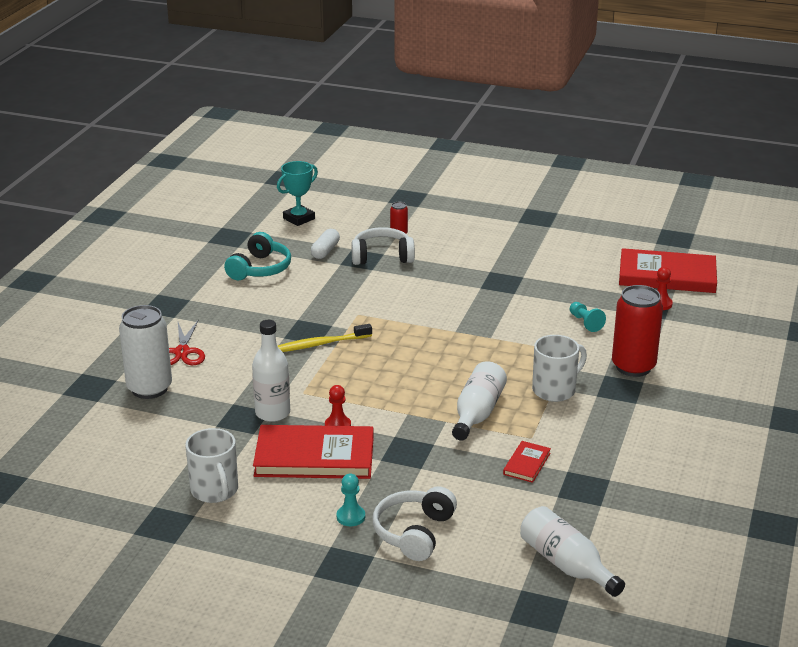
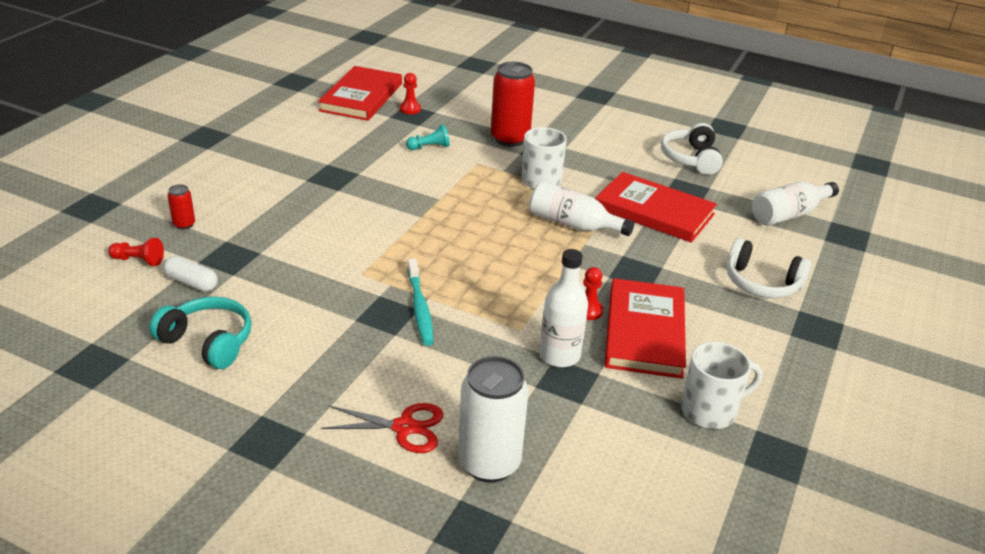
camera: 85 degrees left, 5 degrees up
(299, 218) = (83, 296): turquoise trophy -> none
(320, 344) = (420, 308): yellow toothbrush -> turquoise toothbrush
(346, 227) = (138, 260): none -> red pawn
(350, 517) = (743, 317): turquoise pawn -> none
(382, 256) = (233, 242): white headphones -> white headphones (691, 159)
(527, 464) = (654, 211): red book -> red book, size x2.20

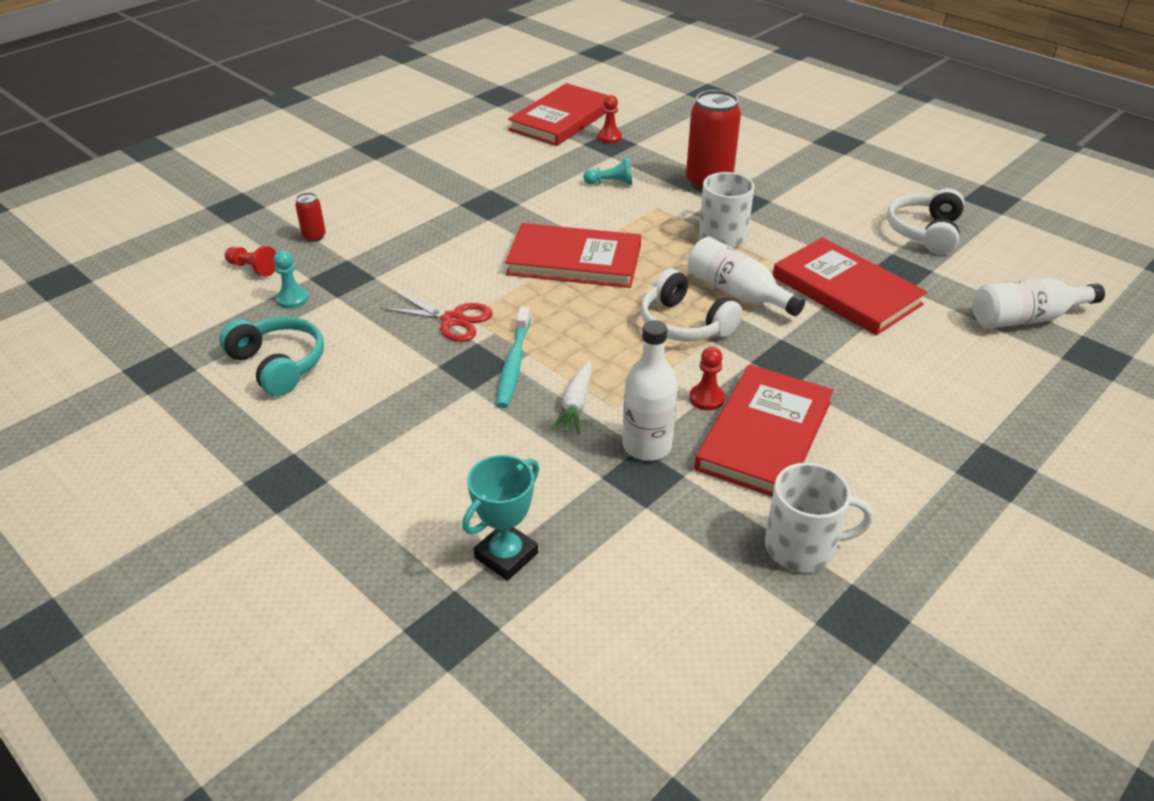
camera: 20 degrees right, 5 degrees up
(192, 282) = (292, 299): white capsule -> turquoise pawn
(404, 427) = (433, 496): red scissors -> red scissors (453, 320)
(430, 216) = (574, 261): none -> red book
(487, 332) = (576, 404): none -> white carrot
(489, 463) = (506, 555): white can -> turquoise trophy
(761, 283) = (946, 400): white headphones -> white headphones (684, 324)

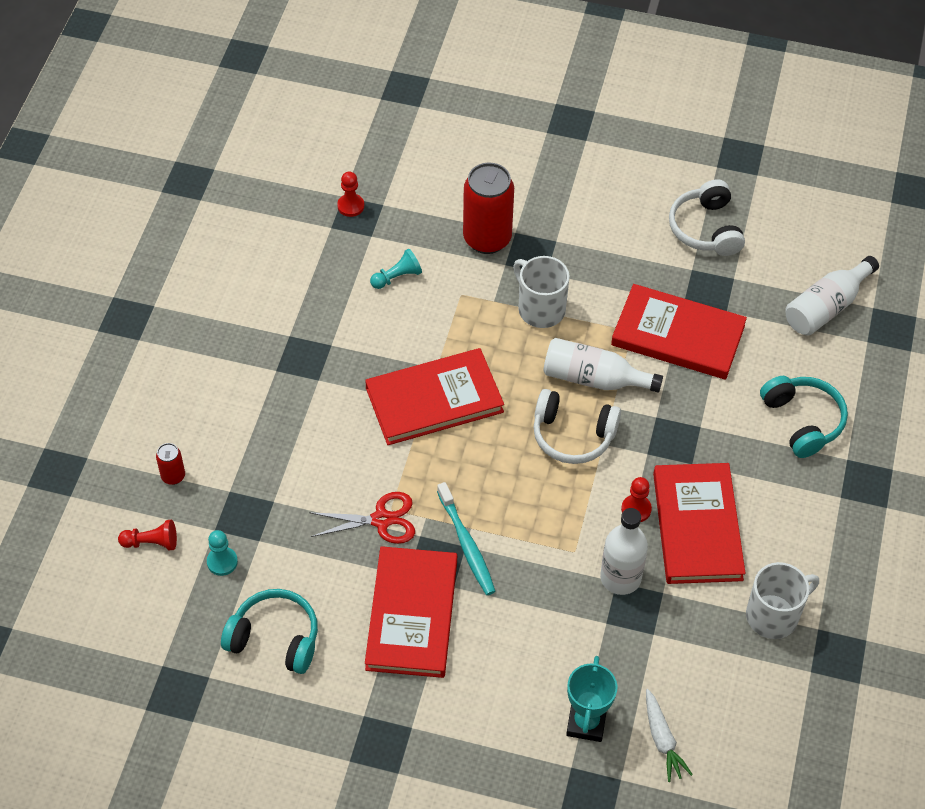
camera: 30 degrees left, 15 degrees up
(562, 119) = (283, 195): red book -> red book (412, 614)
(576, 404) = (543, 563): white carrot -> white carrot (662, 740)
(945, 393) = (802, 421): none -> turquoise headphones

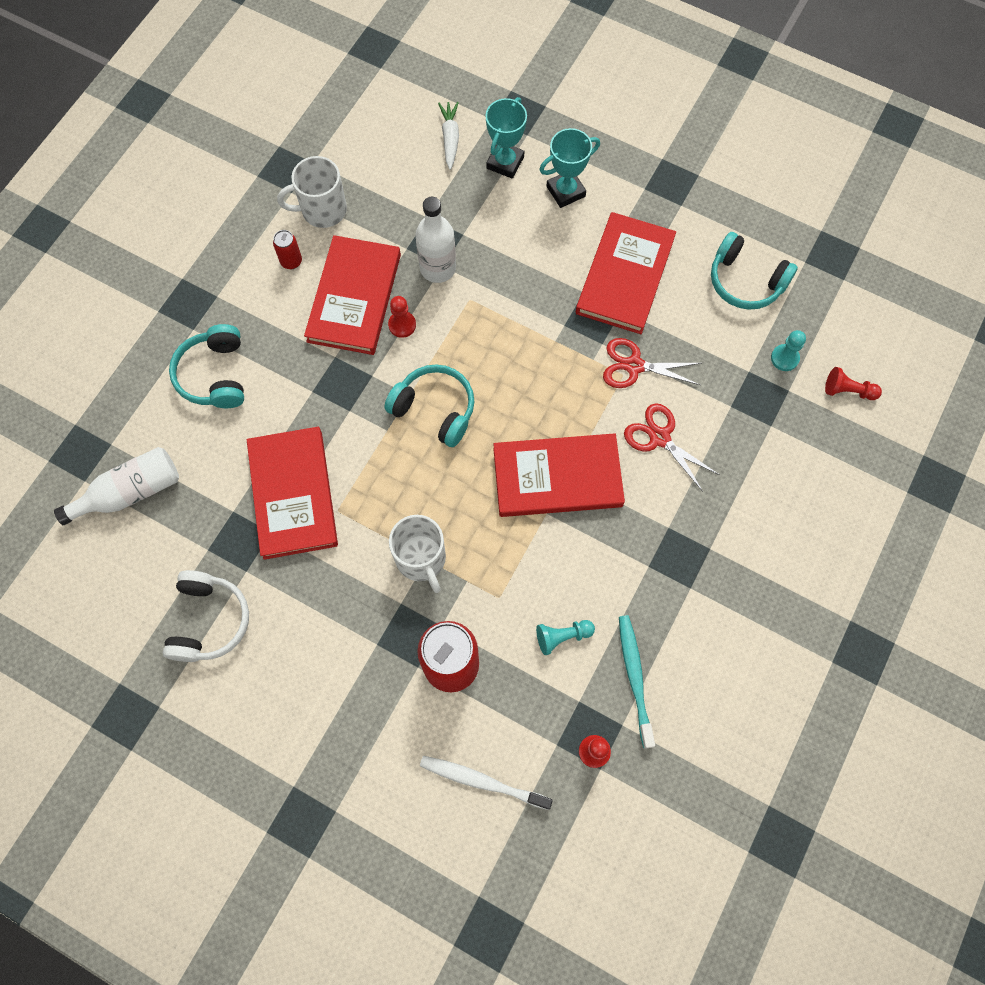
camera: 165 degrees left, 15 degrees up
(173, 476) = (824, 453): red can -> red can (291, 261)
(341, 456) = (659, 437): none -> red scissors
(437, 170) = (482, 781): none -> white toothbrush
(466, 544) = (563, 326): turquoise toothbrush -> turquoise toothbrush (635, 678)
(504, 702) = (565, 191): none -> turquoise trophy
(573, 435) = (435, 409): white headphones -> turquoise headphones
(593, 378) = (394, 465): white bottle -> none
(678, 335) = (293, 494): red book -> red book turned 45 degrees clockwise

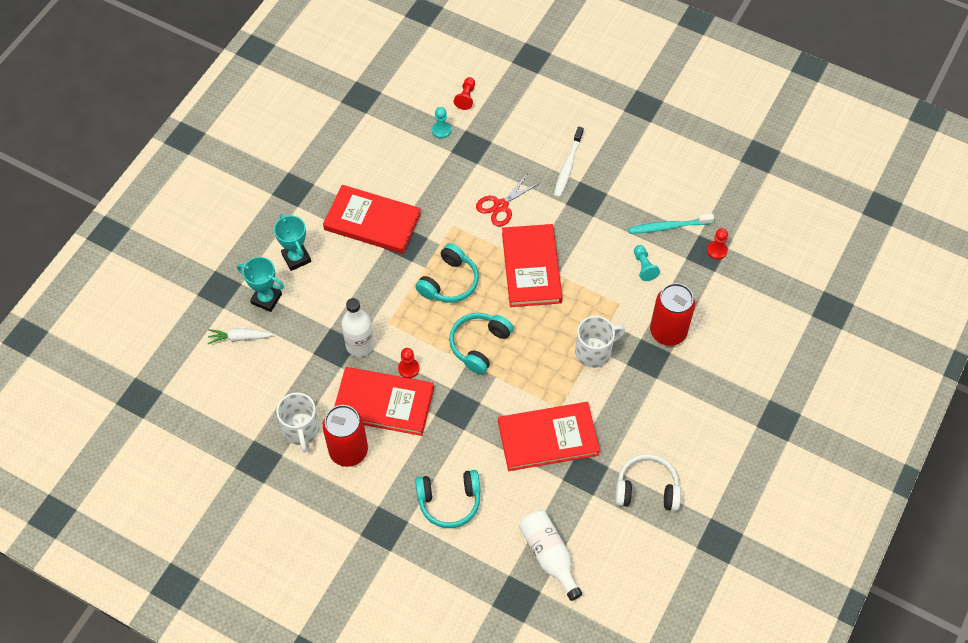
camera: 90 degrees left, 10 degrees down
(291, 261) = (348, 451): red can -> red can, size x2.17
(482, 781) = (742, 313): white toothbrush -> white toothbrush (568, 166)
(634, 366) = (445, 219): red scissors -> none
(745, 281) = (380, 149): turquoise headphones -> turquoise headphones (449, 282)

